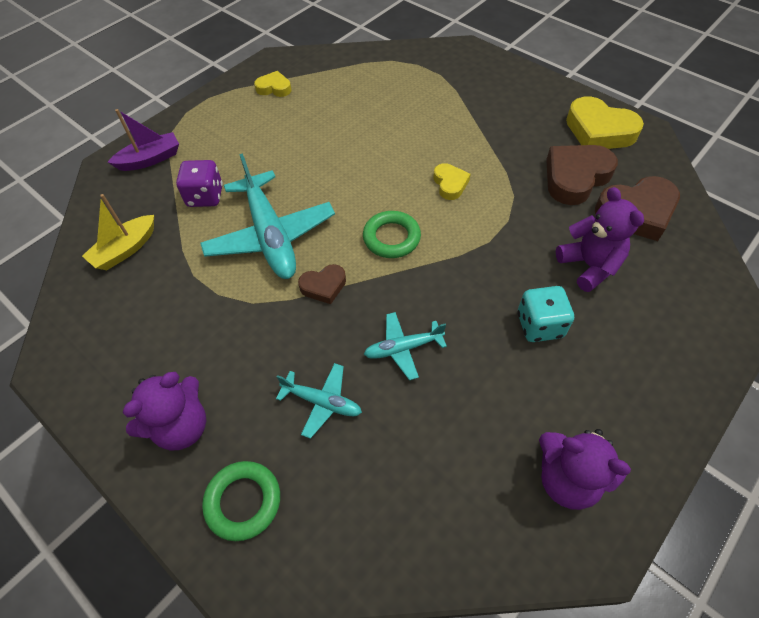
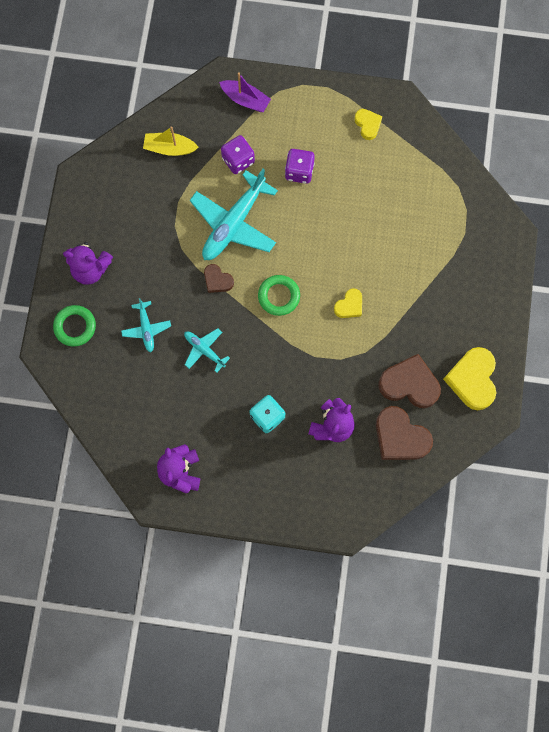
camera: 55 degrees right, 20 degrees up
(268, 155) = (299, 171): none -> purple dice

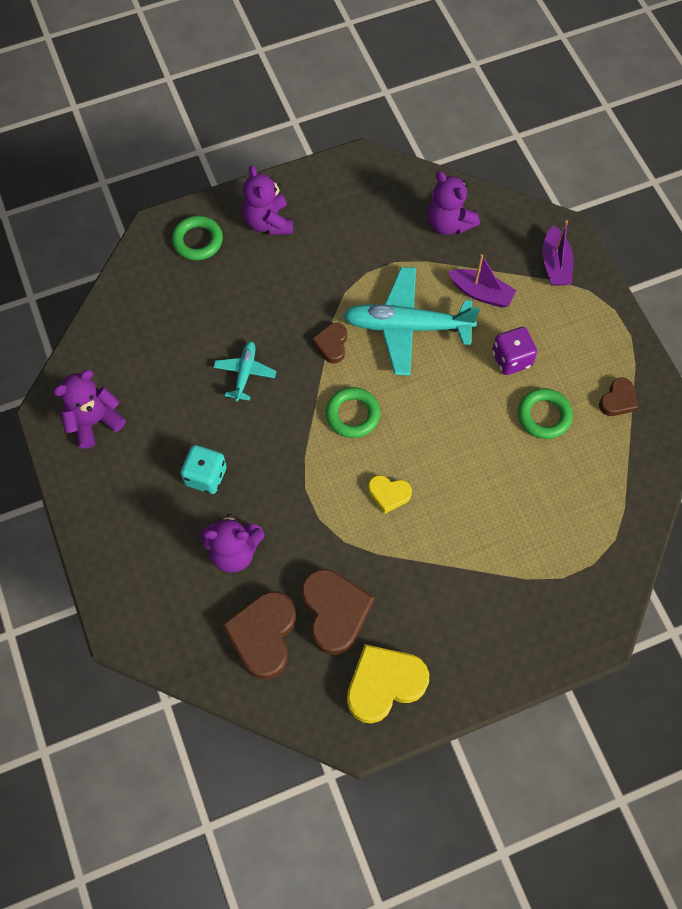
camera: 60 degrees right, 10 degrees down
(146, 328) = (235, 306): turquoise plane -> none
(169, 148) = (448, 223): yellow boat -> purple teddy bear
(238, 160) = (481, 293): purple dice -> purple boat
(351, 176) = (544, 416): none -> green ring
(368, 125) = (617, 400): yellow heart -> brown heart

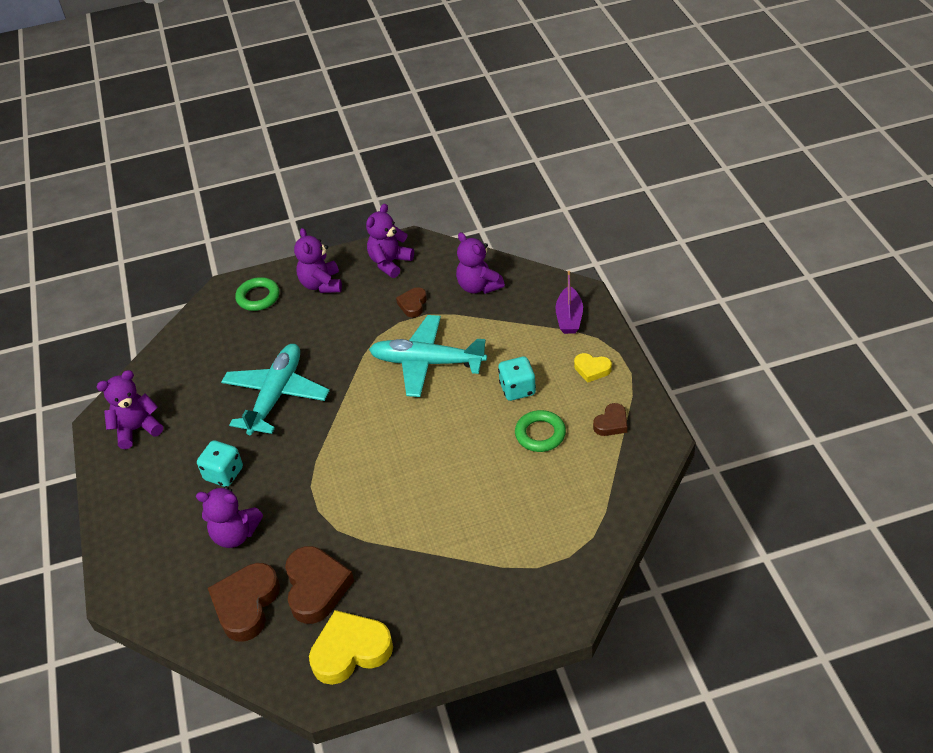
camera: 10 degrees right, 20 degrees down
(245, 373) = (276, 395): turquoise plane -> turquoise plane, size x1.98
(332, 344) = (357, 375): brown heart -> brown heart (413, 304)
(342, 191) = (390, 263): none -> purple teddy bear
(352, 415) = (365, 429): green ring -> none
(388, 494) = (385, 493): yellow heart -> yellow heart (592, 369)
(481, 293) = (498, 338): purple boat -> none
(511, 359) = (517, 389): purple dice -> turquoise dice

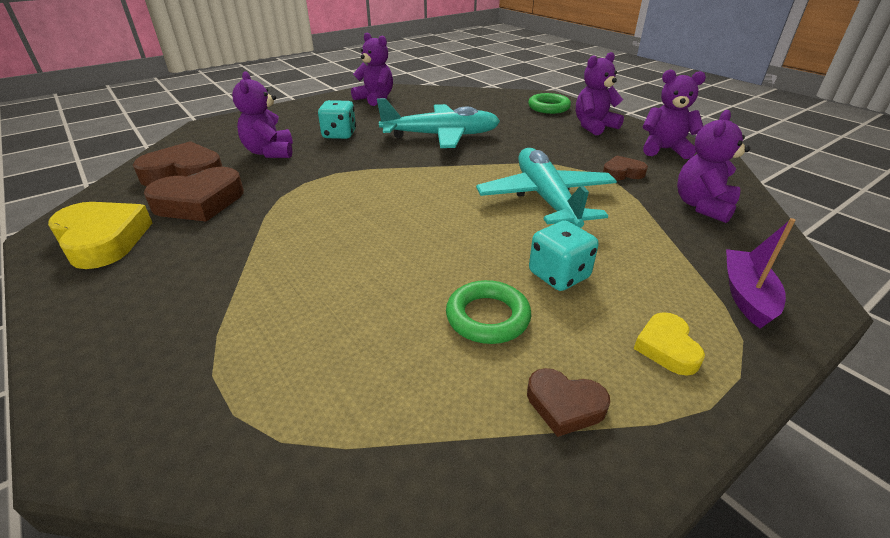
camera: 65 degrees right, 10 degrees down
(569, 317) = (746, 295): purple boat -> purple boat turned 120 degrees clockwise

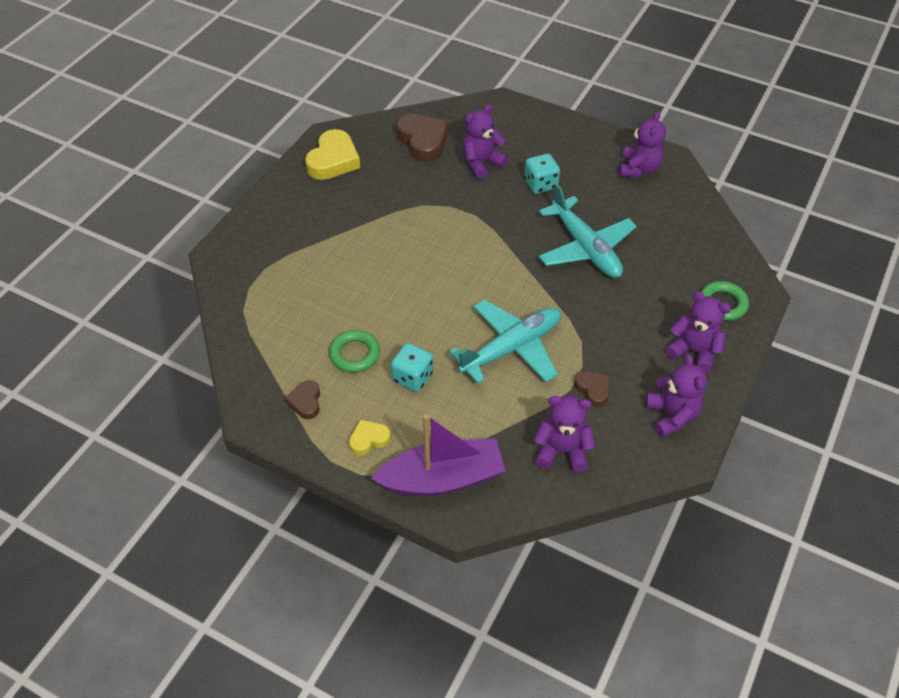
camera: 65 degrees right, 15 degrees up
(199, 202) = (393, 172): brown heart -> none
(746, 295) = (442, 478): purple boat -> purple boat, size x1.73

